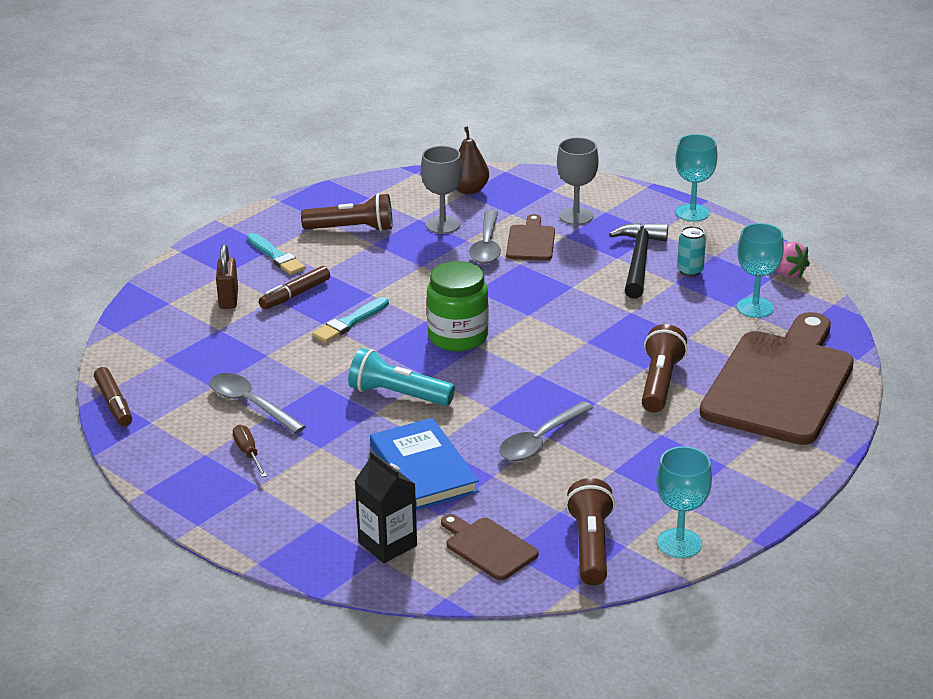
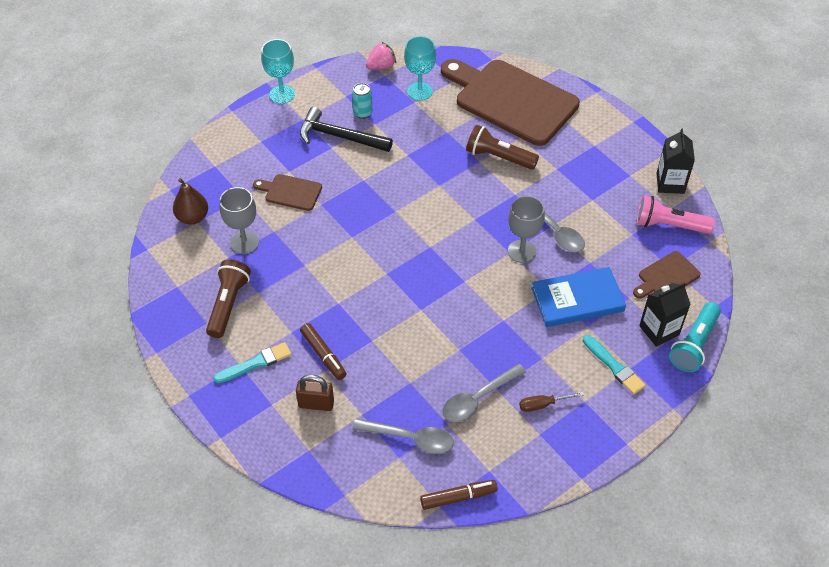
camera: 80 degrees left, 20 degrees up
(350, 322) = (376, 322): turquoise brush -> turquoise brush (614, 366)
(398, 395) = (484, 303): turquoise flashlight -> turquoise flashlight (694, 345)
(458, 337) = (415, 257): green jar -> none
(487, 245) = (287, 219): grey spoon -> grey spoon (410, 438)
(576, 216) = (262, 159): grey goblet -> grey goblet (522, 251)
(590, 546) = (669, 225): brown flashlight -> pink flashlight
(679, 543) = (670, 183): turquoise goblet -> black carton

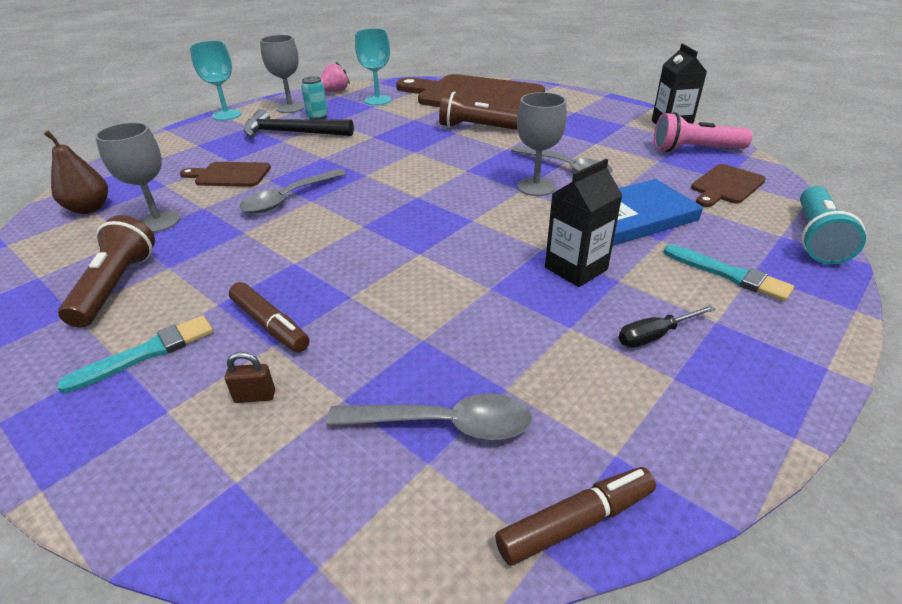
camera: 10 degrees left, 15 degrees down
(316, 404) = (255, 396): brown padlock -> brown padlock, size x0.60
(339, 91) = (290, 108): none -> grey goblet
(478, 398) = (545, 344): grey spoon -> grey spoon (289, 198)
(543, 405) = (654, 336): brown screwdriver -> black screwdriver
(659, 330) = (758, 231): black carton -> black carton (576, 268)

